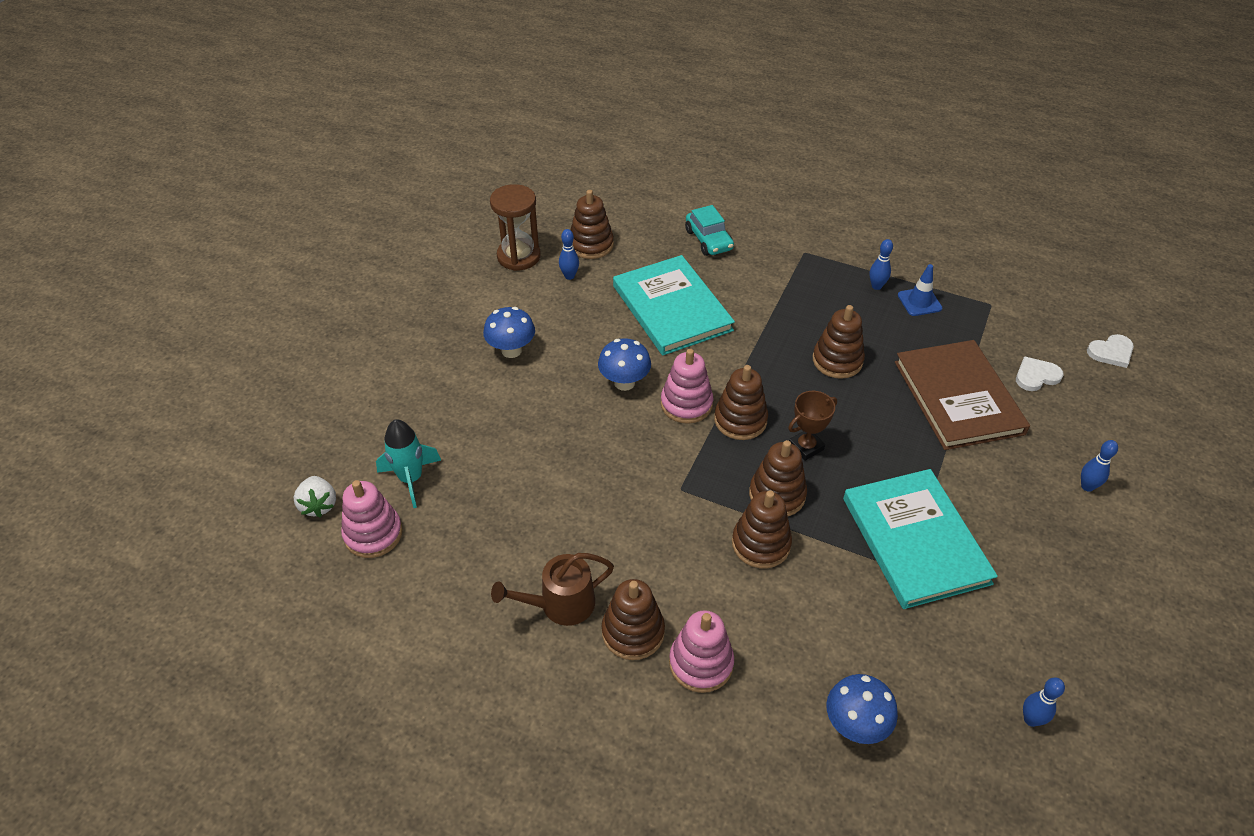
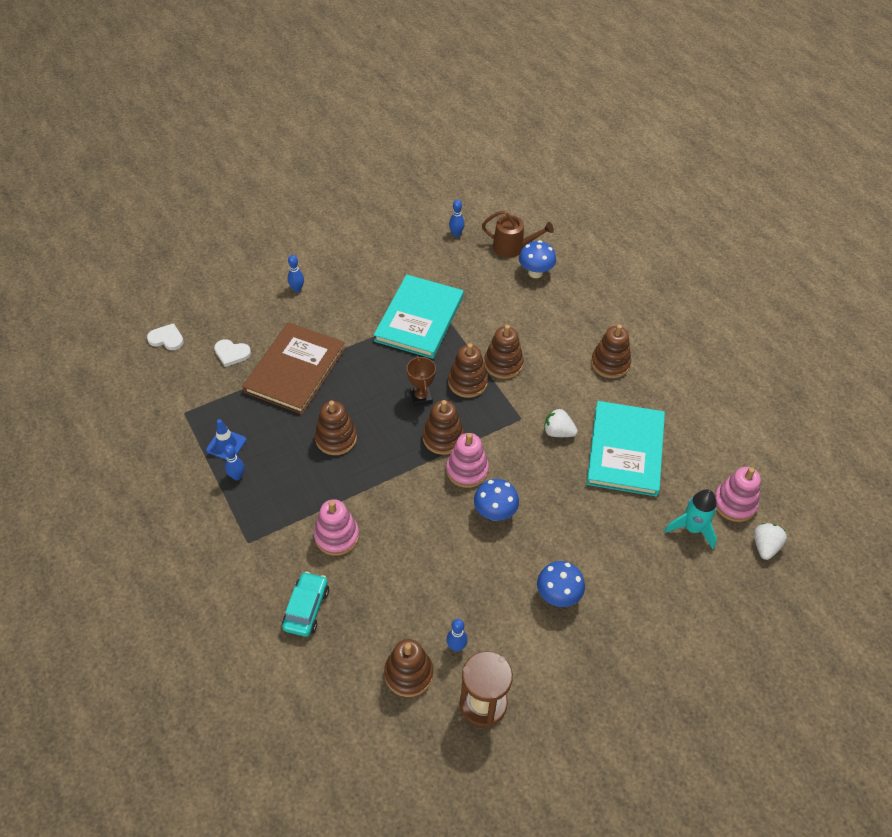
camera: 145 degrees left, 5 degrees up
(560, 604) = (640, 397): brown watering can -> brown watering can (512, 247)
(627, 498) = (558, 432): none -> white strawberry
(672, 308) = (403, 556): turquoise book -> turquoise book (625, 450)
(701, 663) = (586, 332): pink stacking toy -> pink stacking toy (337, 536)
(806, 447) = (421, 397): brown trophy -> brown trophy turned 75 degrees clockwise

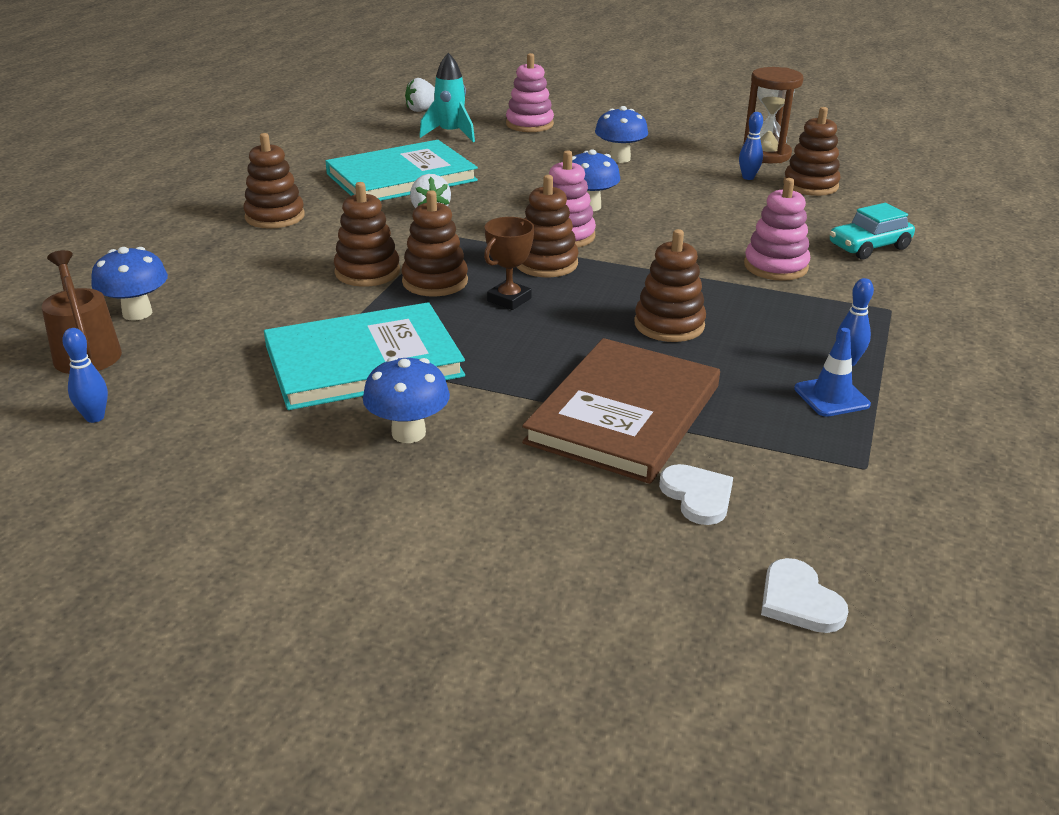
camera: 130 degrees left, 20 degrees down
(295, 370) = (624, 414): brown book -> brown book turned 45 degrees counterclockwise
(297, 289) = (454, 516): blue bowling pin -> none
(355, 304) = (408, 433): none -> blue mushroom
(734, 503) = (393, 127): pink stacking toy -> pink stacking toy (529, 124)

